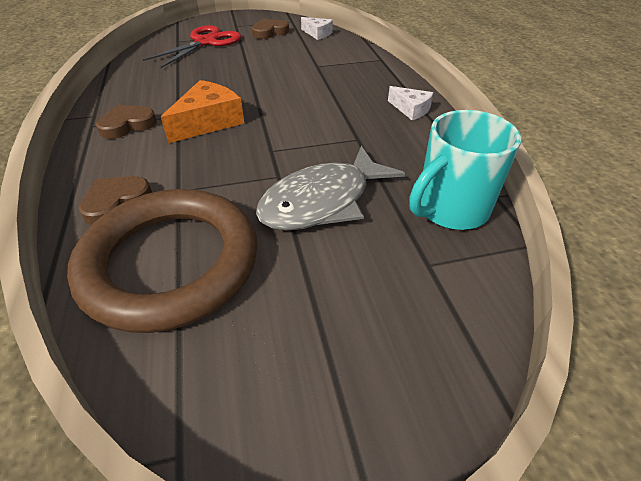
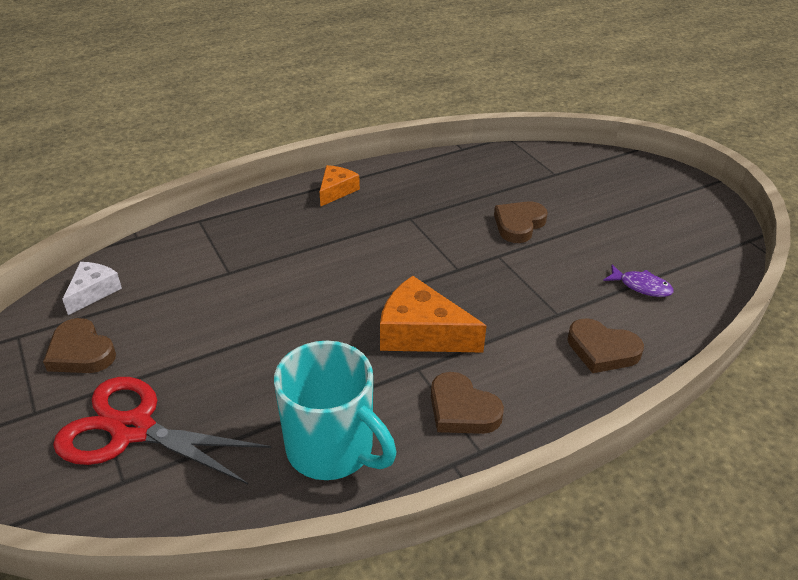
camera: 105 degrees left, 5 degrees down
(171, 263) = (641, 286): brown ring -> purple fish
(322, 201) = (519, 225): grey fish -> brown heart
(411, 109) = (336, 191): white cheese -> orange cheese
(450, 209) = (491, 167): turquoise mug -> turquoise mug (332, 449)

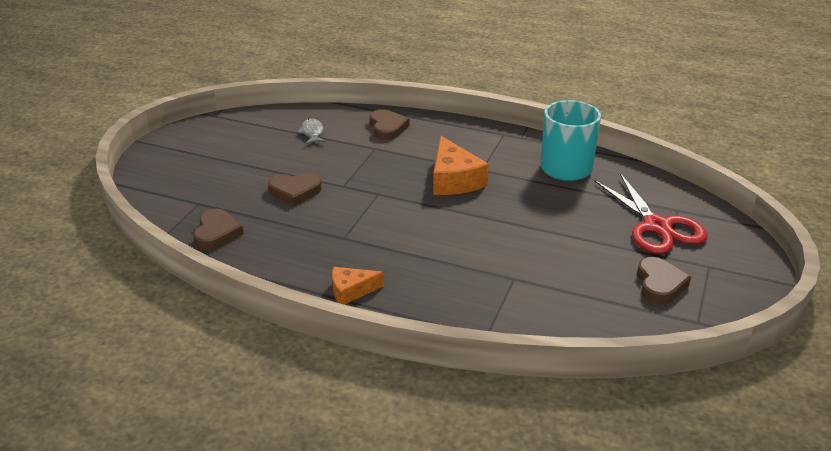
camera: 130 degrees left, 5 degrees down
(93, 292) = (622, 323): white cheese -> none
(462, 409) = (487, 147): brown heart -> brown heart (216, 233)
(641, 286) = (312, 133): purple fish -> grey fish

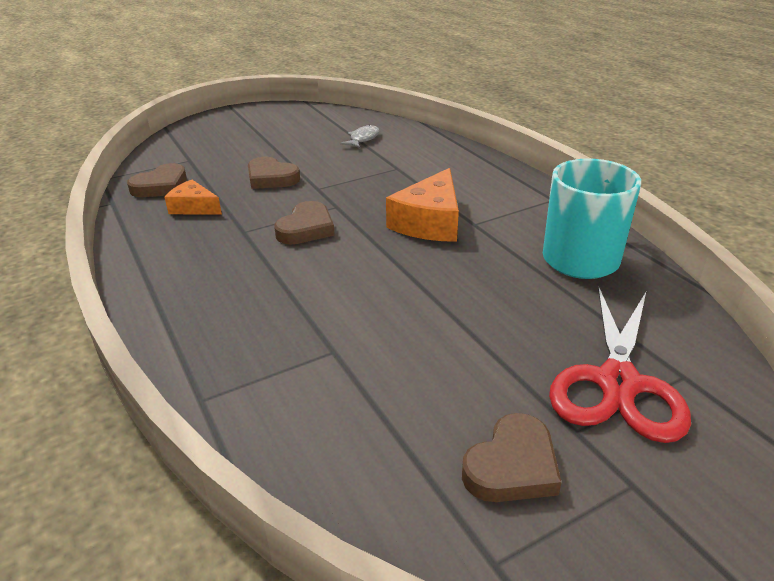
camera: 40 degrees right, 0 degrees up
(351, 291) = (168, 281): orange cheese -> orange cheese (194, 207)
(387, 128) = (436, 155): brown heart -> brown heart (306, 228)

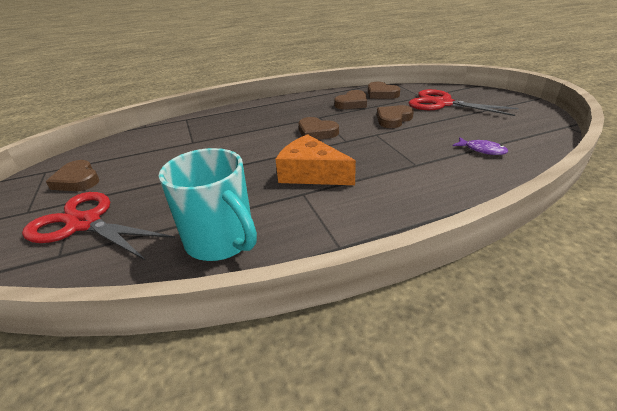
camera: 100 degrees right, 0 degrees up
(194, 207) = (352, 103): orange cheese -> brown heart
(225, 149) = (443, 103): none -> red scissors
(363, 139) = (482, 150): grey fish -> purple fish

